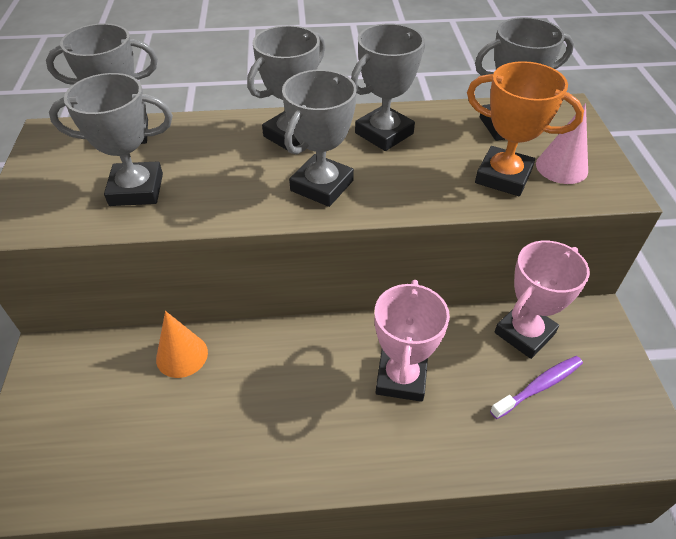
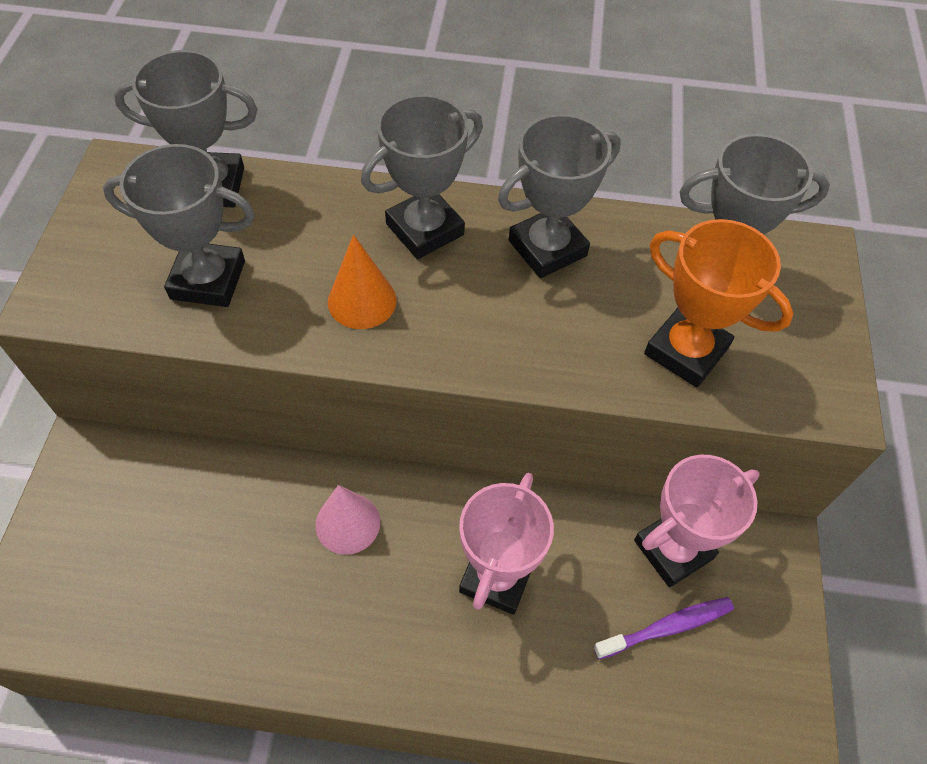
camera: 10 degrees right, 10 degrees up
(182, 355) = (239, 488): orange cone -> orange cone (362, 301)
(322, 186) = (441, 319): grey trophy -> none
(561, 167) = (772, 351): pink cone -> pink cone (347, 523)

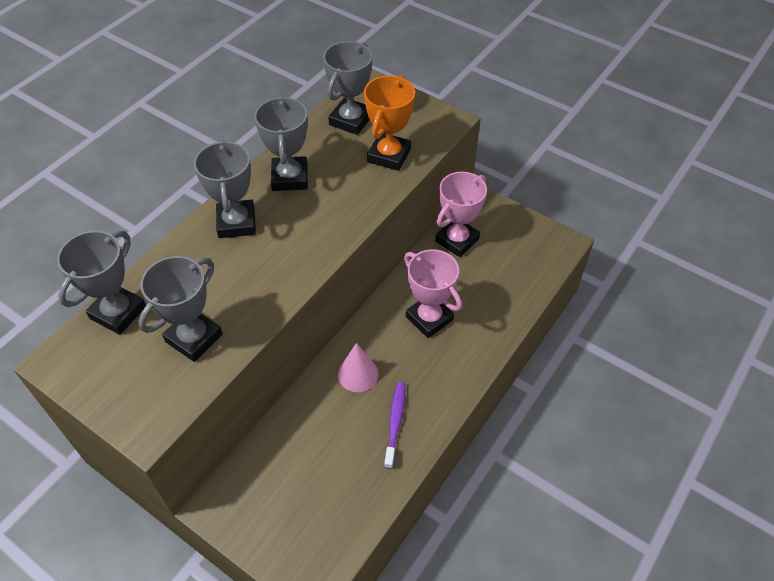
camera: 60 degrees left, 5 degrees down
(362, 301) = (265, 269): orange cone -> none
(667, 627) = (493, 262): purple toothbrush -> purple toothbrush (395, 423)
(673, 549) = (457, 240): pink trophy -> pink trophy turned 45 degrees clockwise
(686, 351) = (389, 155): orange trophy -> orange trophy turned 45 degrees counterclockwise

